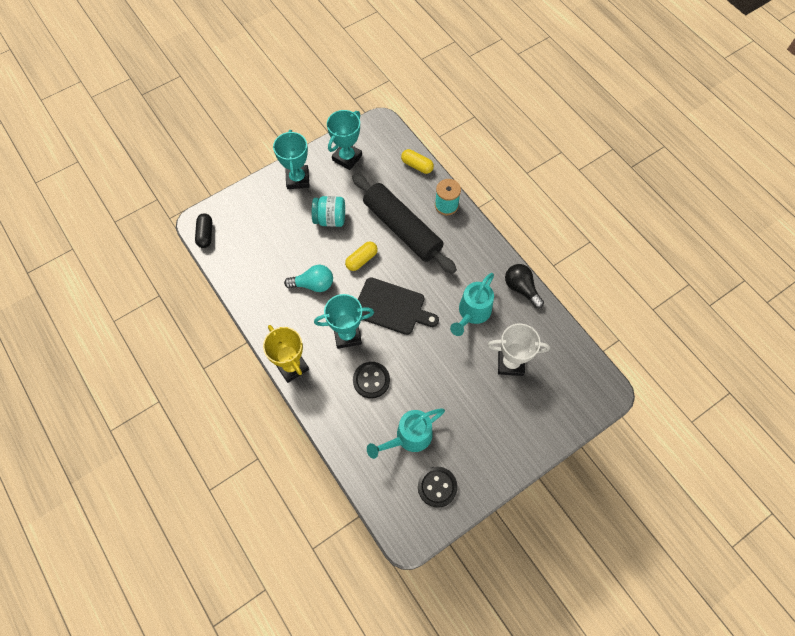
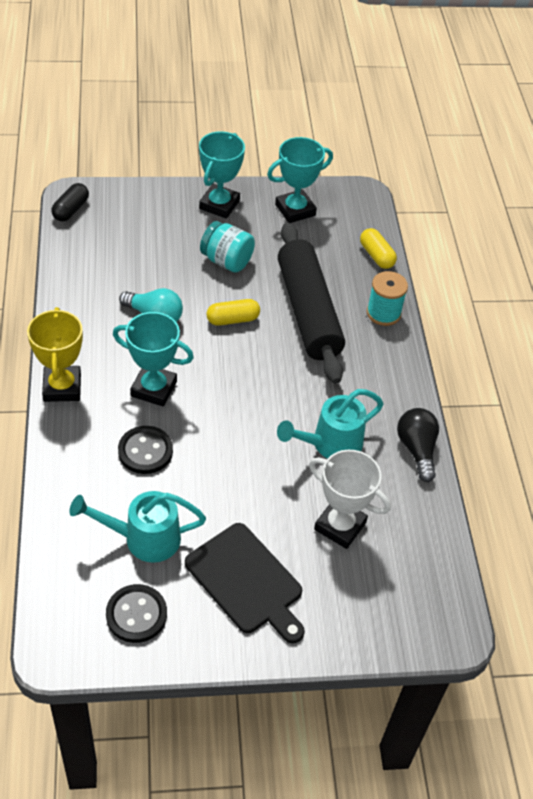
camera: 25 degrees right, 15 degrees down
(392, 307) = (232, 387): black cutting board -> black cutting board (246, 581)

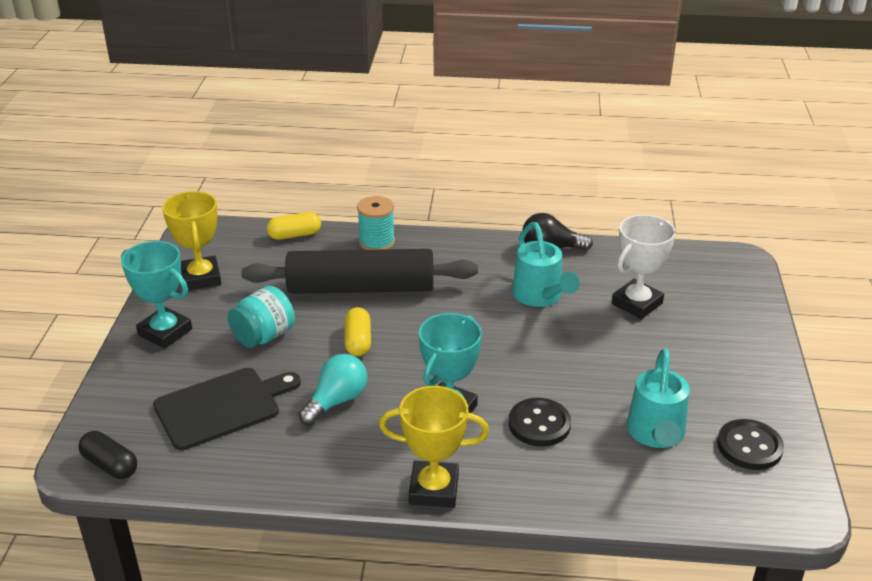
camera: 75 degrees left, 15 degrees down
(246, 581) = (703, 368): black cutting board -> black cutting board (222, 407)
(295, 210) = (201, 278): turquoise trophy -> yellow trophy

